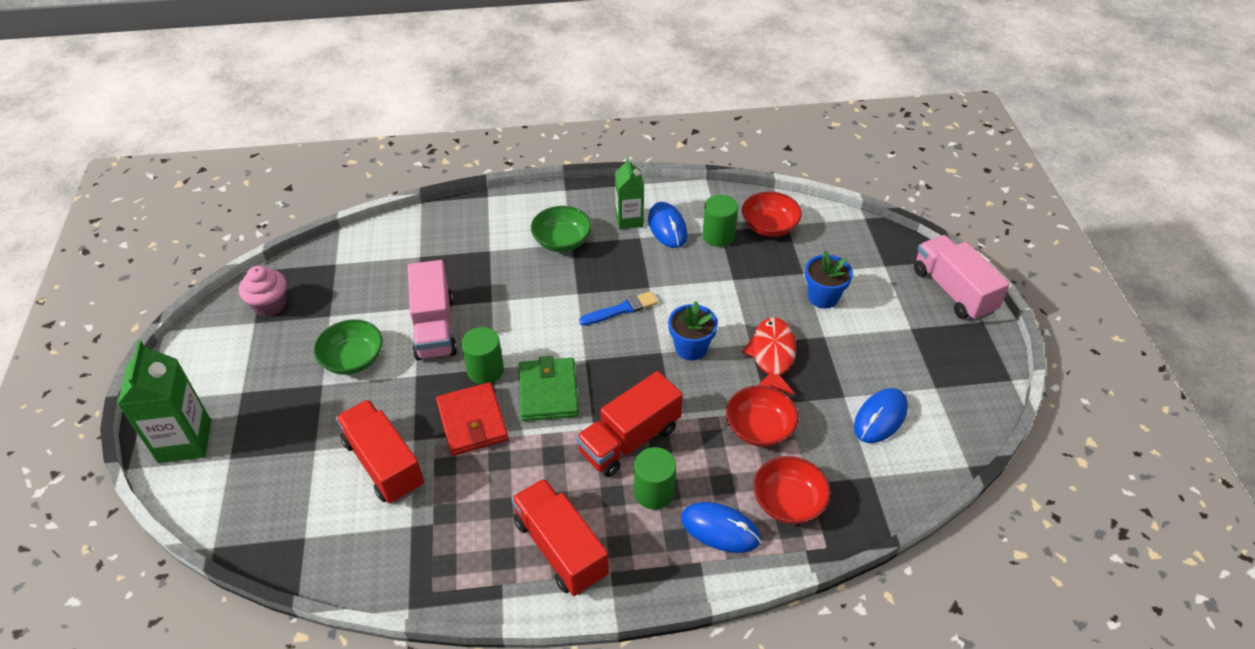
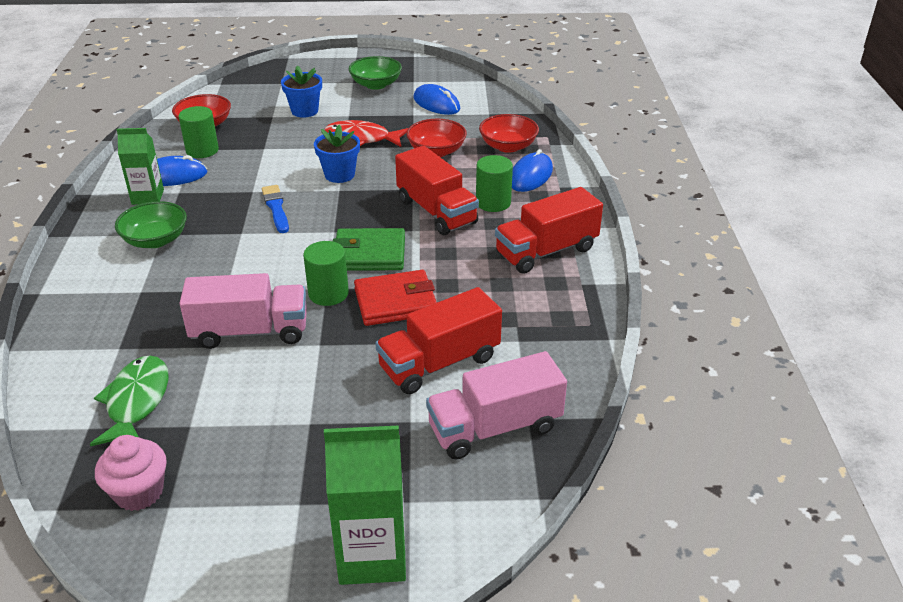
camera: 85 degrees left, 10 degrees down
(353, 359) = (277, 397): green bowl -> green bowl (376, 84)
(358, 281) = (136, 402): none -> green fish
(953, 291) = (321, 62): pink truck -> pink truck (494, 428)

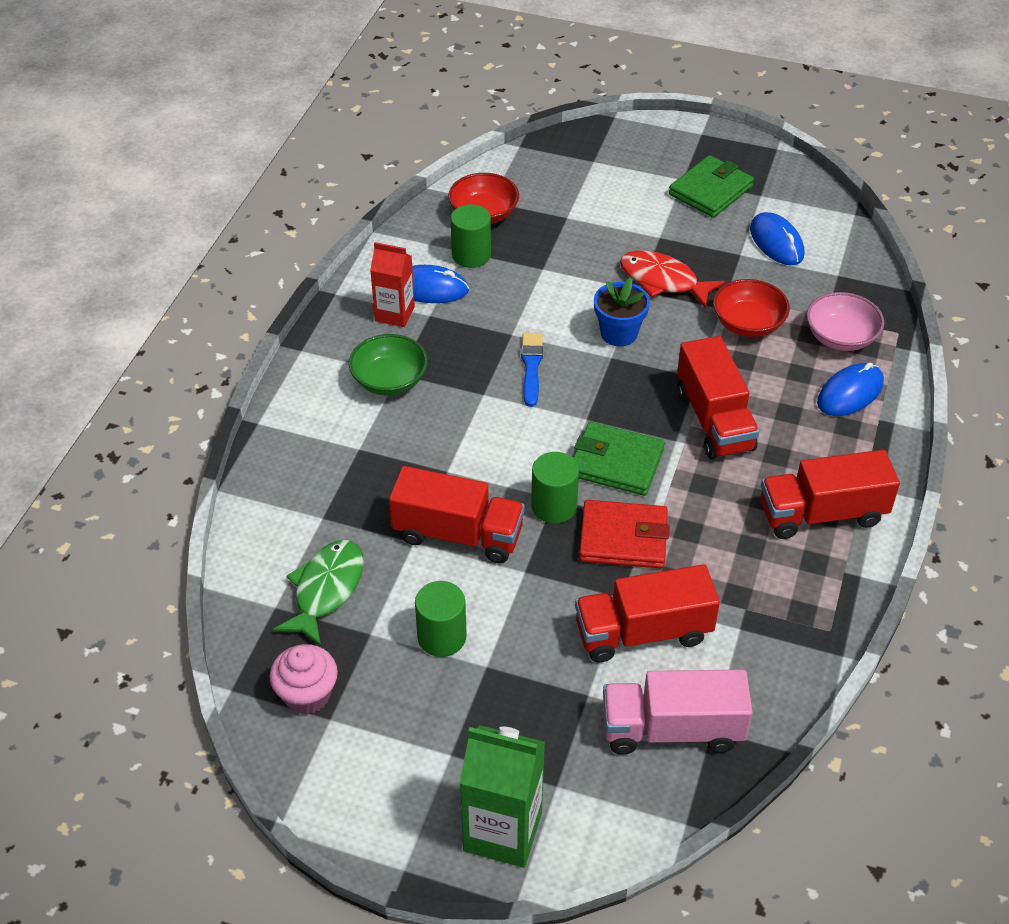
camera: 20 degrees right, 10 degrees up
(148, 197) = (394, 314): green carton -> red carton
(250, 332) = (458, 534): pink truck -> red truck
(304, 111) = (608, 217): blue flower pot -> none
(376, 84) = (710, 190): green bowl -> green wallet
(493, 203) = (787, 423): green cylinder -> green cylinder (442, 637)
(508, 146) = (840, 337): red bowl -> pink bowl

